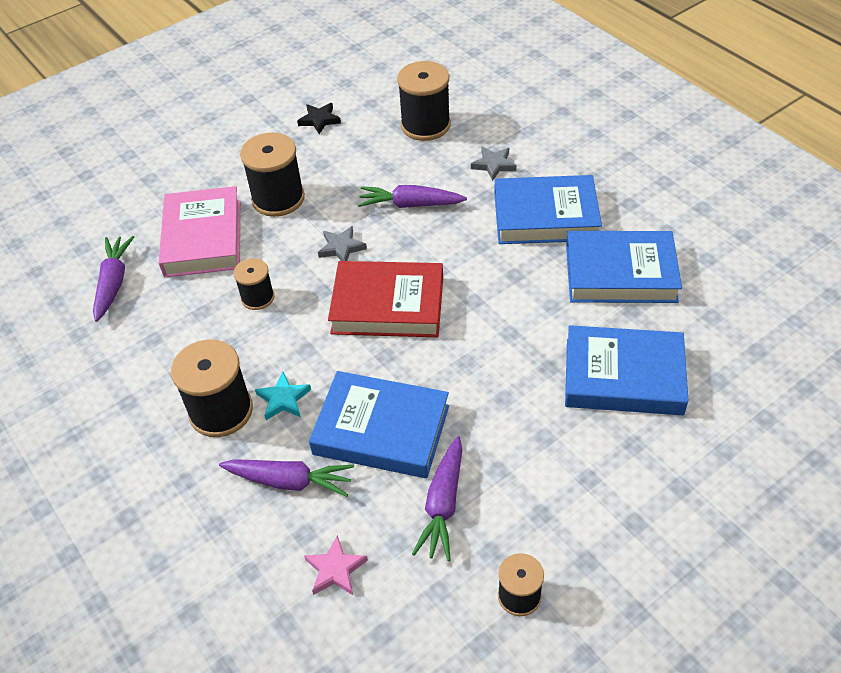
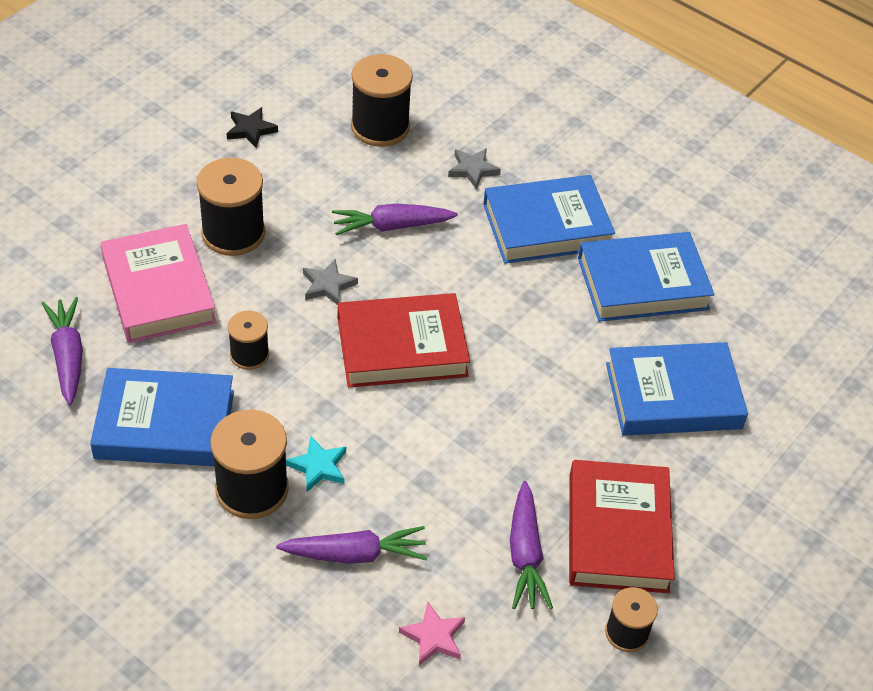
camera: 20 degrees left, 0 degrees up
(381, 430) = (437, 486): blue book -> blue book (165, 424)
(536, 497) = (617, 532): none -> red book

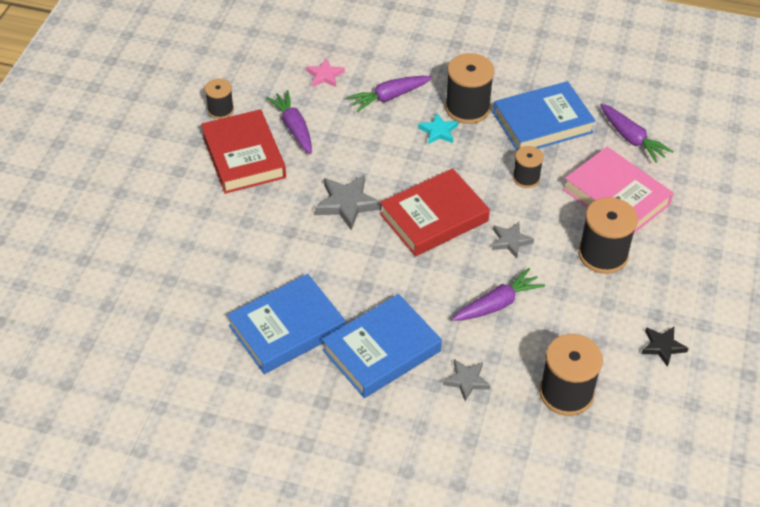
camera: 160 degrees right, 0 degrees up
(503, 405) = (347, 204): none -> grey star
(673, 396) = (236, 250): blue book -> none

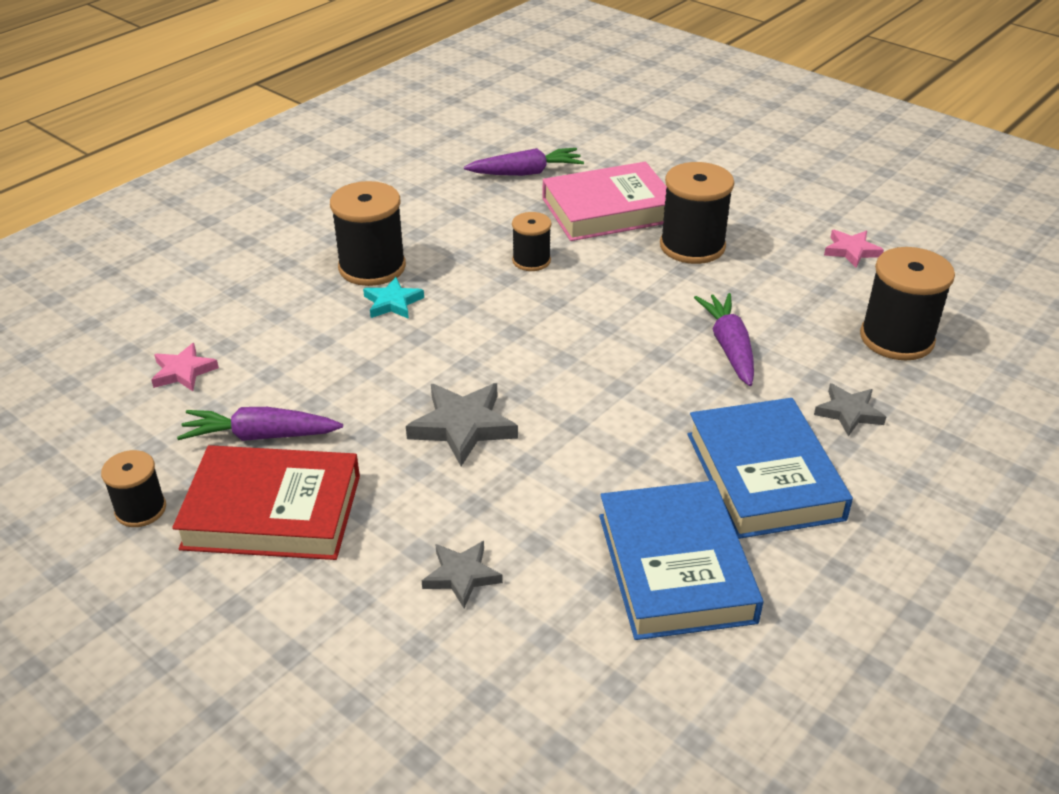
camera: 65 degrees left, 10 degrees down
(389, 97) = (288, 325): purple carrot -> none
(434, 218) = (546, 354): red book -> none
(510, 241) = (629, 304): grey star -> grey star (461, 576)
(542, 123) = (449, 221): blue book -> none
(662, 347) = (851, 251): black star -> pink star

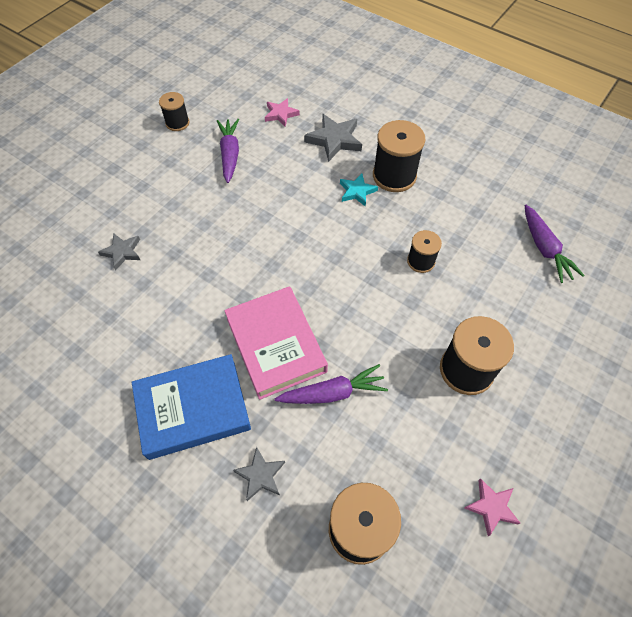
camera: 85 degrees right, 20 degrees up
(272, 511) = (173, 170): red book -> none
(463, 426) = (239, 240): grey star -> grey star (334, 140)
(608, 210) = (505, 308): pink book -> pink book (276, 345)
(675, 567) = (117, 354): blue book -> none

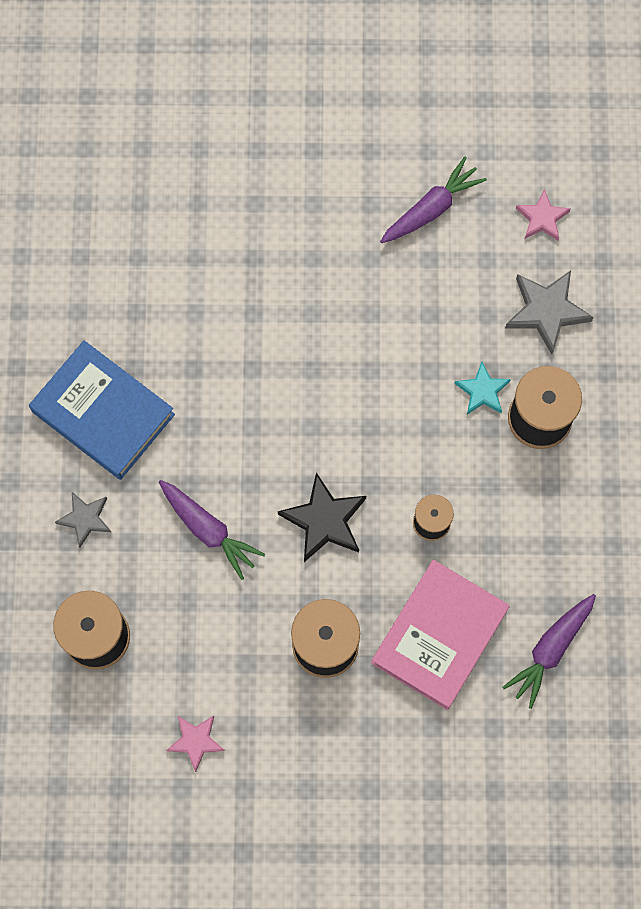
camera: 55 degrees right, 15 degrees up
(122, 252) = (216, 205): grey star -> none
(177, 123) = (435, 110): black spool -> none
(276, 345) = (221, 441): pink book -> pink book (439, 636)
(377, 318) = (324, 520): none -> black star

